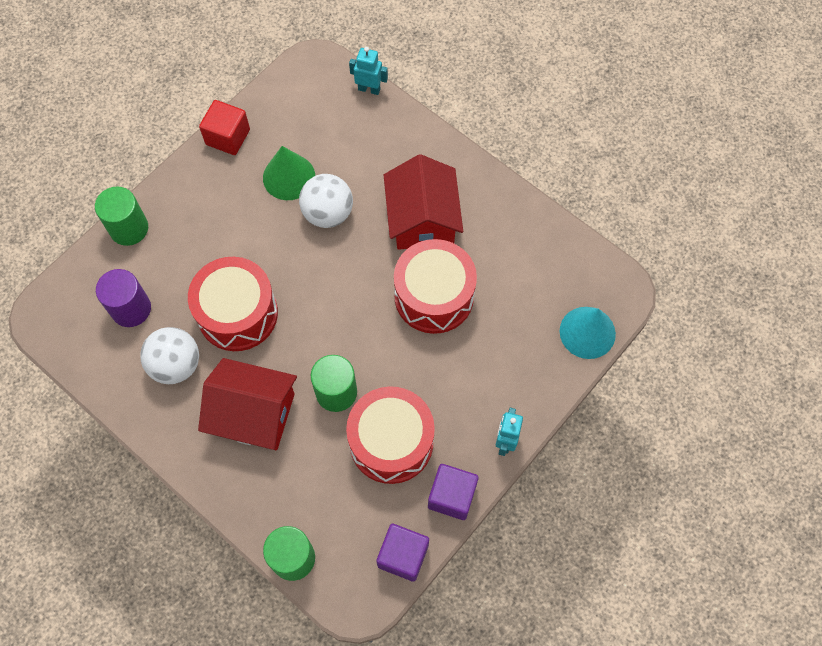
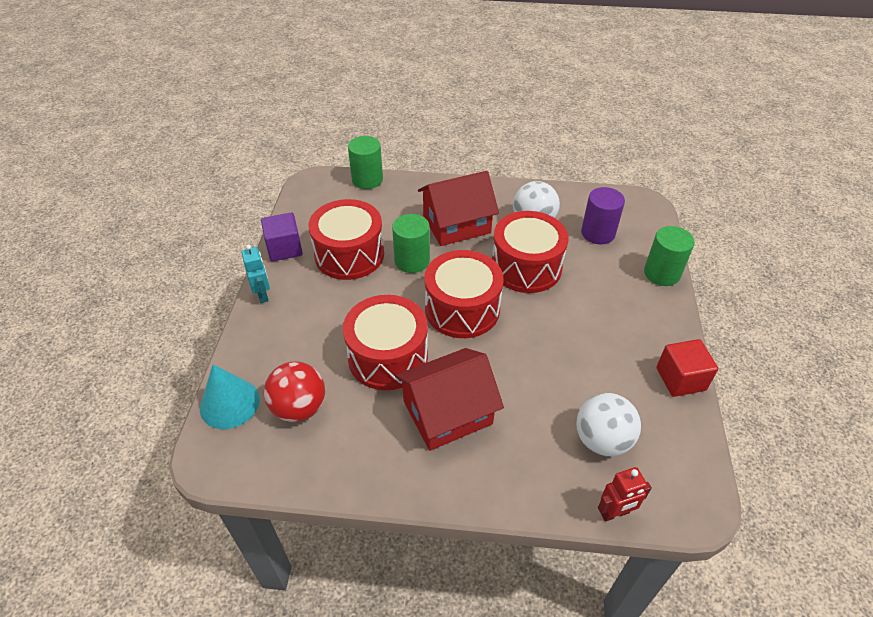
camera: 145 degrees right, 20 degrees down
(289, 177) = (594, 378): green cone -> none
(328, 213) = (532, 368): white ball -> white ball (602, 440)
(335, 304) = (462, 309): none -> red drum
(369, 89) = (615, 513): turquoise robot -> red robot
(403, 555) = (298, 209): purple cube -> none
(422, 219) = (447, 412): red house -> red house turned 75 degrees counterclockwise
(533, 293) = (299, 408): none -> red ball

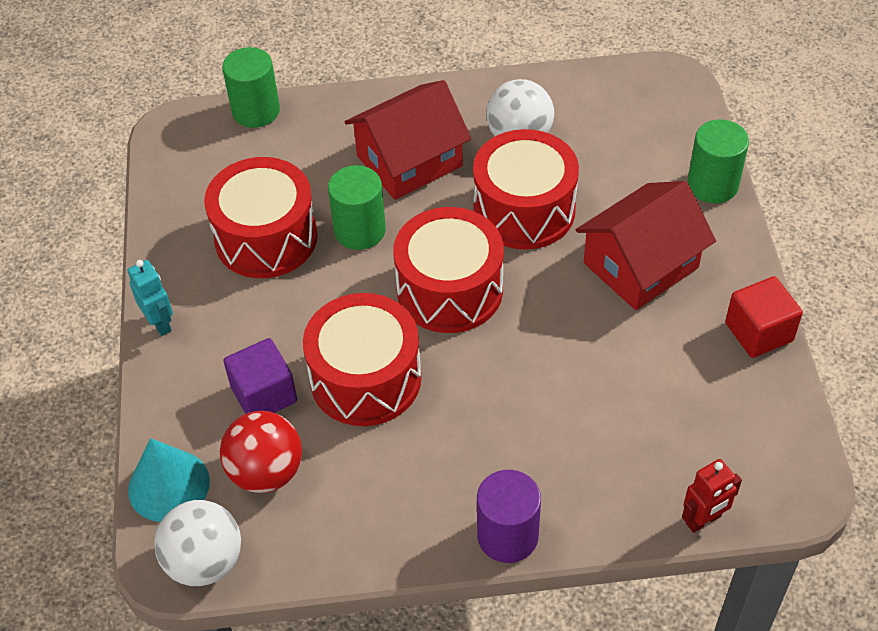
camera: 10 degrees left, 5 degrees up
(284, 248) = (167, 246): purple cube -> purple cube (264, 394)
(447, 412) = (466, 438): red house -> red house (640, 265)
(598, 233) = (614, 138): purple cylinder -> purple cylinder (507, 536)
(602, 440) = (672, 433): white ball -> white ball (205, 561)

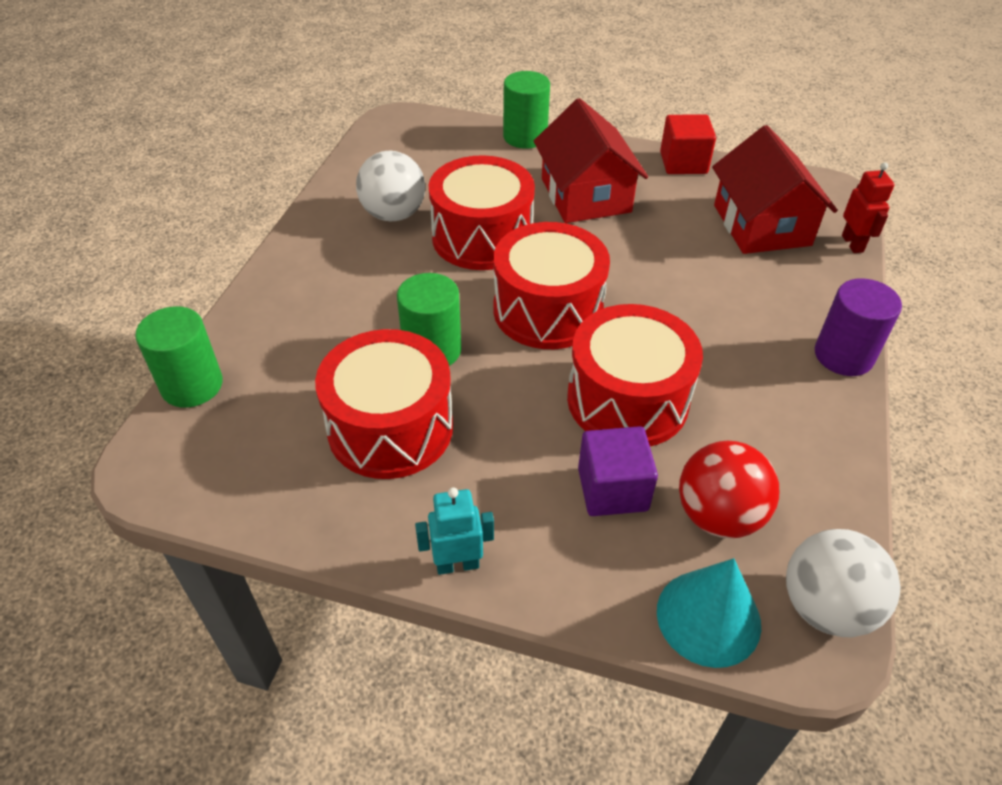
camera: 70 degrees left, 5 degrees down
(409, 161) = (366, 289): red house -> red house (761, 225)

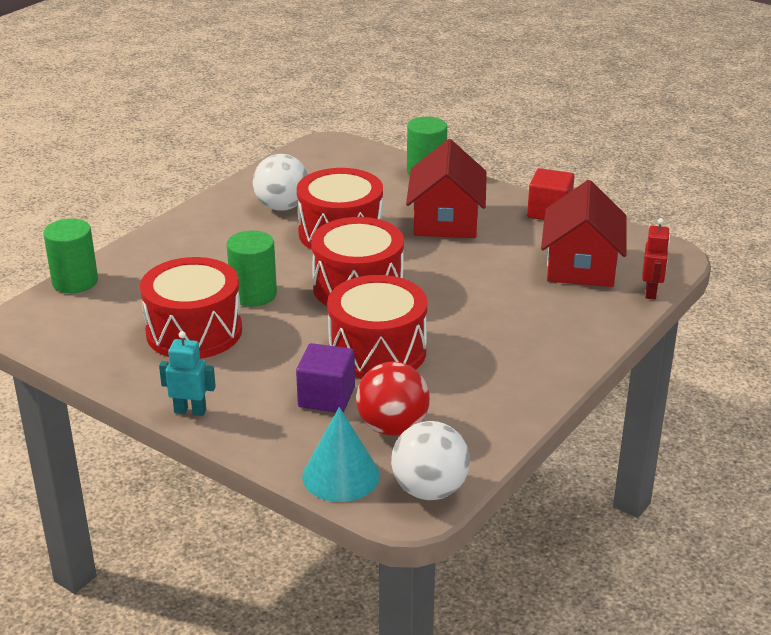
camera: 20 degrees right, 15 degrees down
(843, 355) = (574, 360): purple cylinder -> none

